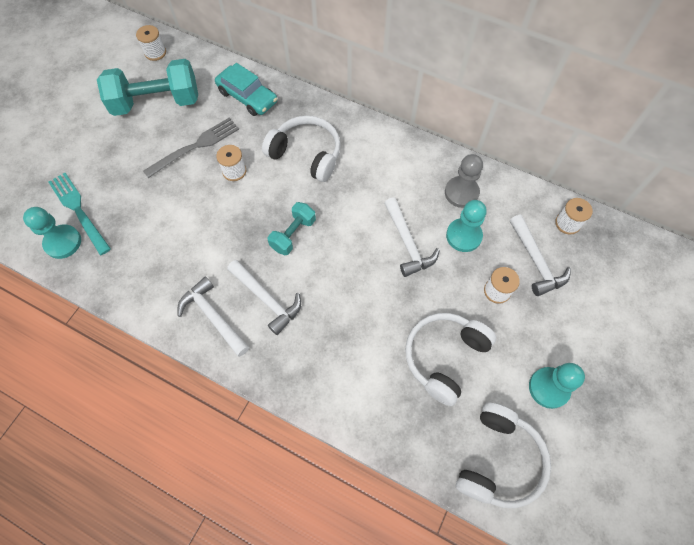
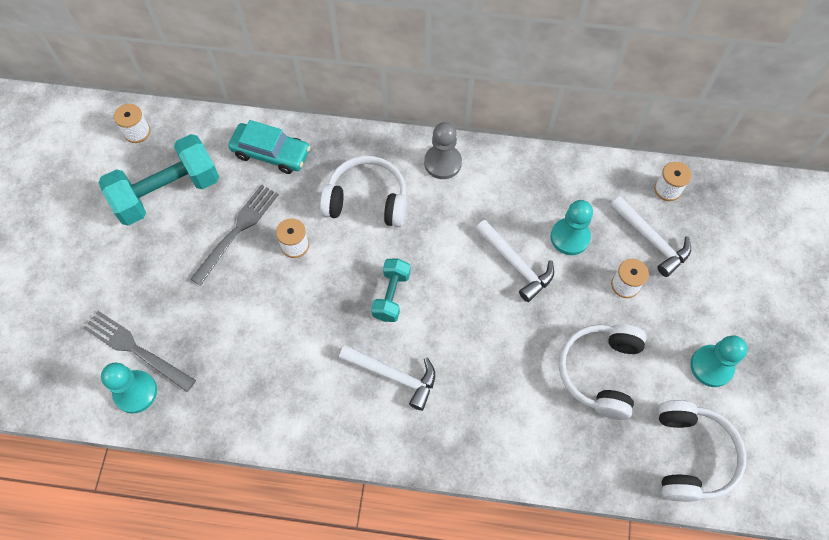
camera: 20 degrees left, 0 degrees up
(78, 210) = (135, 349): turquoise fork -> grey fork
(213, 316) = (344, 415): white hammer -> none
(461, 193) = (549, 191): grey pawn -> grey pawn (442, 163)

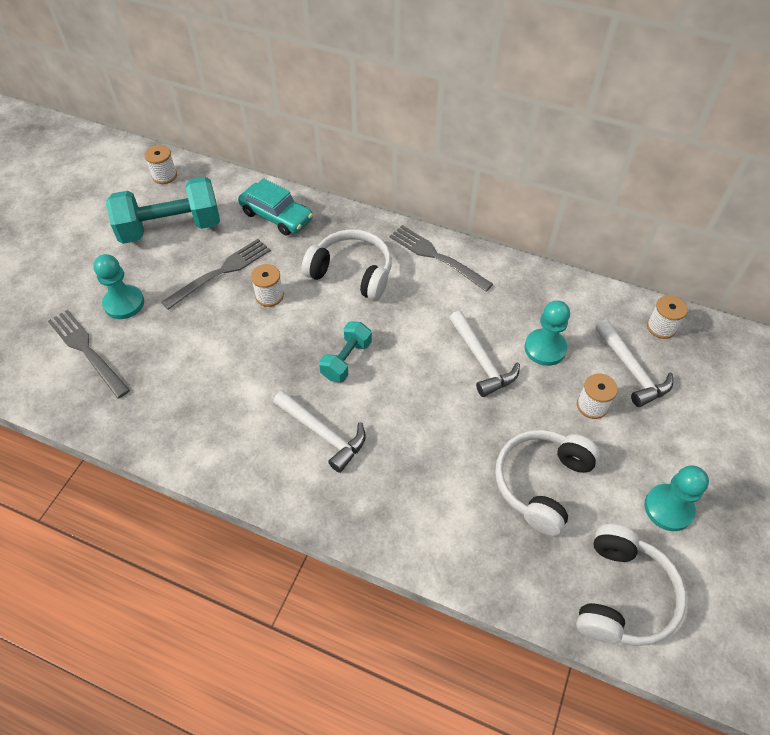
camera: 15 degrees right, 10 degrees down
(135, 392) = (70, 387): turquoise pawn -> turquoise pawn (124, 303)
(442, 163) = (436, 256): grey pawn -> grey fork

